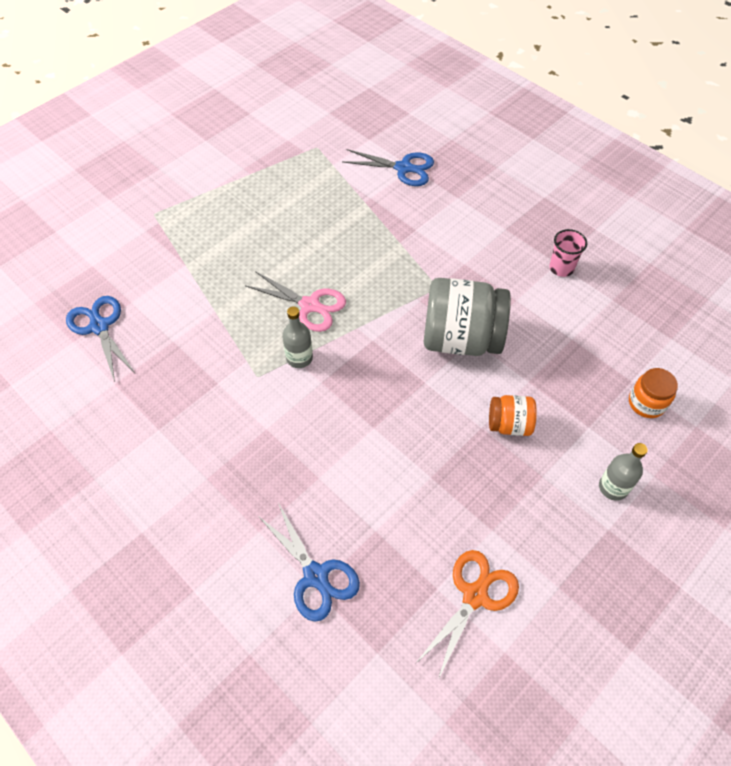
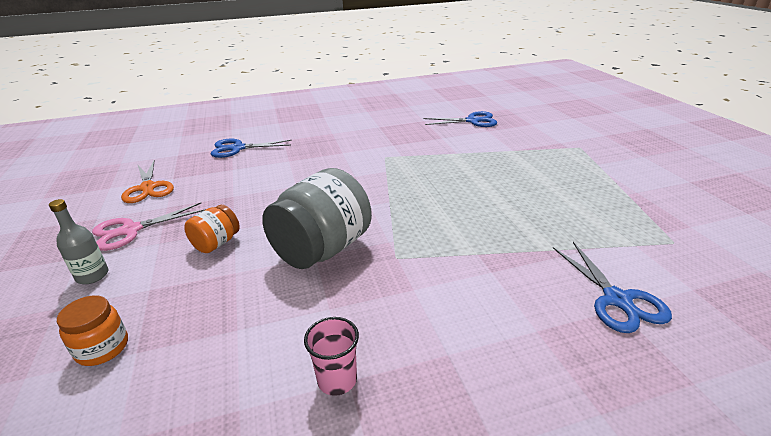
camera: 120 degrees right, 25 degrees down
(299, 358) = (384, 172): grey bottle -> none
(310, 305) = (431, 187): pink scissors -> pink scissors (130, 230)
(403, 168) = (617, 300): blue scissors -> blue scissors turned 60 degrees counterclockwise

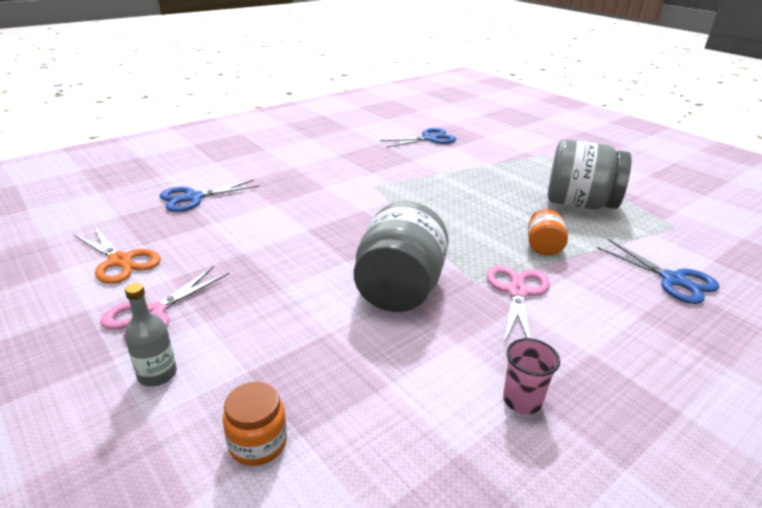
camera: 25 degrees left, 0 degrees up
(216, 243) = (277, 307): orange jar -> orange jar (543, 247)
(428, 274) = (517, 292): none -> pink scissors
(574, 201) = (579, 204): none -> grey jar

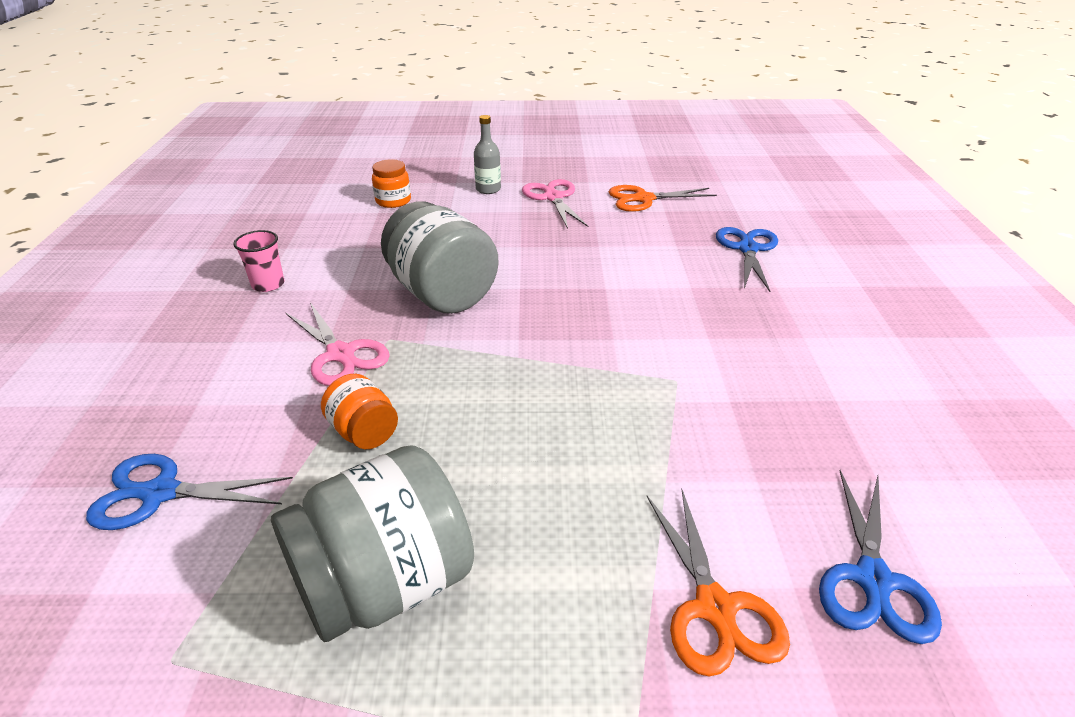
camera: 130 degrees right, 5 degrees up
(480, 155) = (715, 608): none -> orange scissors

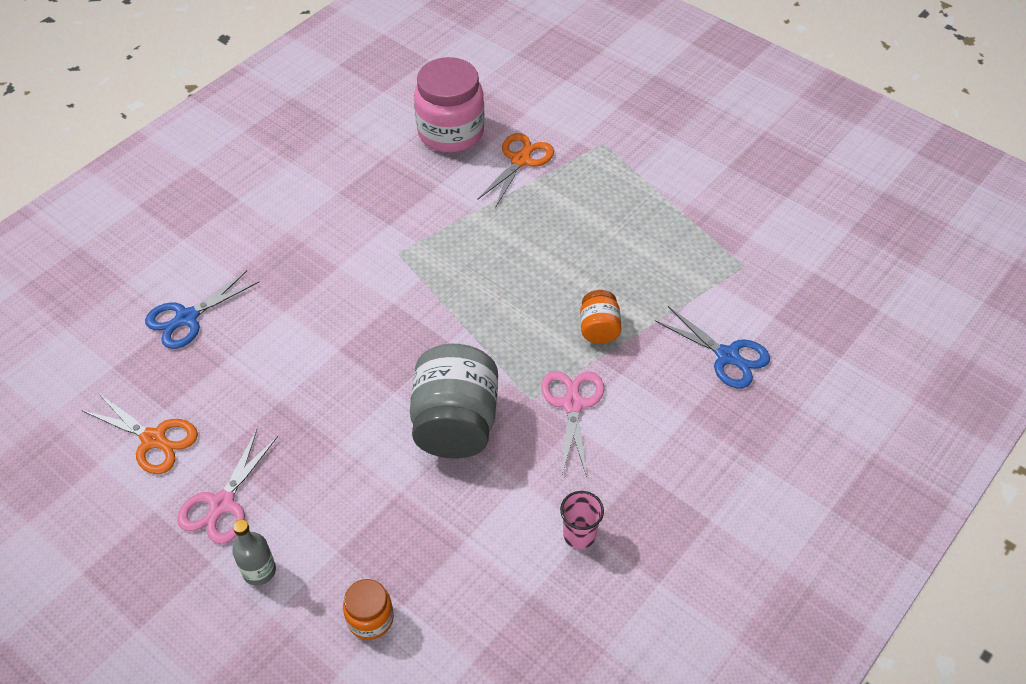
camera: 140 degrees left, 15 degrees up
(385, 584) = (641, 243): grey jar -> none
(873, 580) = (451, 132): blue scissors -> pink jar

